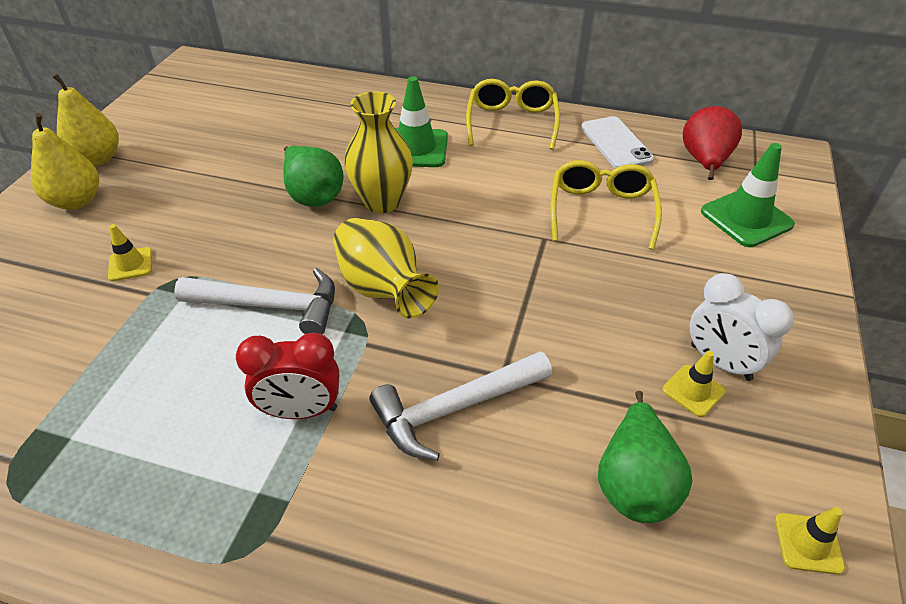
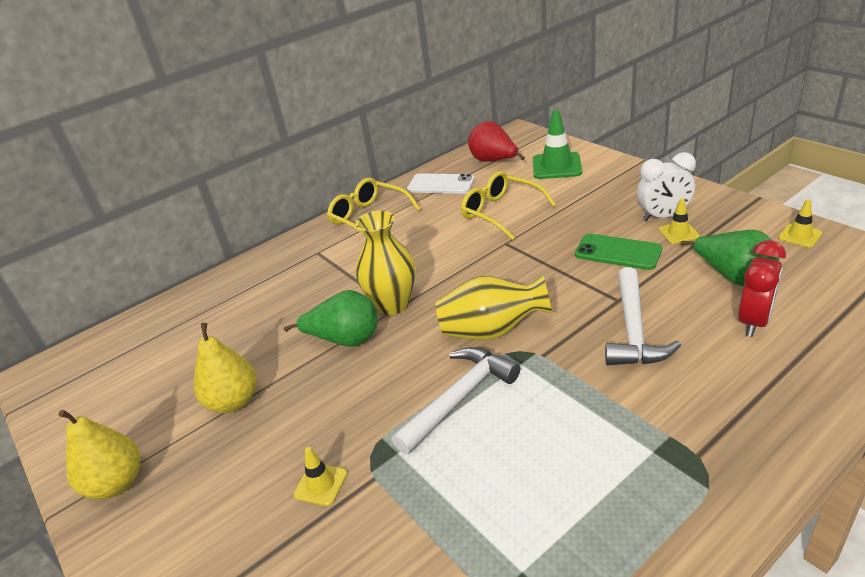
camera: 50 degrees left, 10 degrees down
(76, 201) = (172, 514): yellow pear -> yellow pear (233, 402)
(301, 411) = (587, 407): red clock -> red clock (754, 321)
(416, 148) = (347, 270): green traffic cone -> none
(600, 342) = (618, 252): none -> green phone

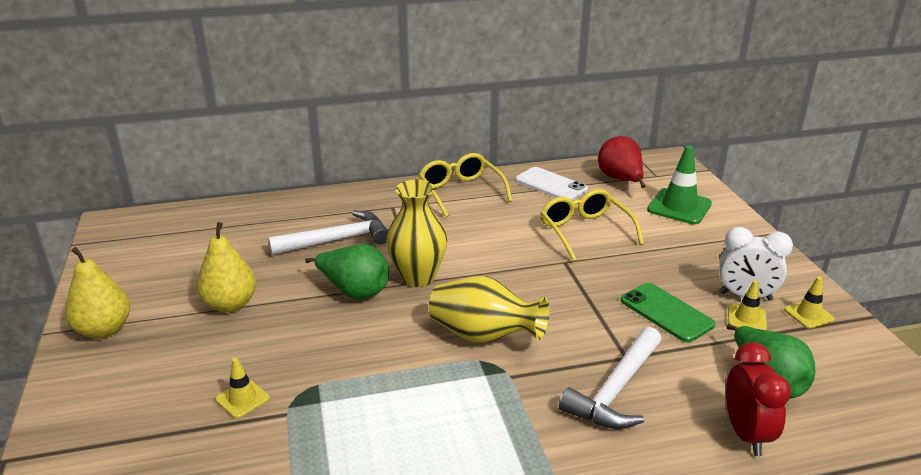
camera: 20 degrees right, 5 degrees down
(459, 398) = (407, 381): white hammer -> white hammer (337, 240)
(754, 321) = (746, 434): red clock -> red clock turned 60 degrees counterclockwise
(799, 236) = (880, 372): yellow traffic cone -> yellow traffic cone (808, 314)

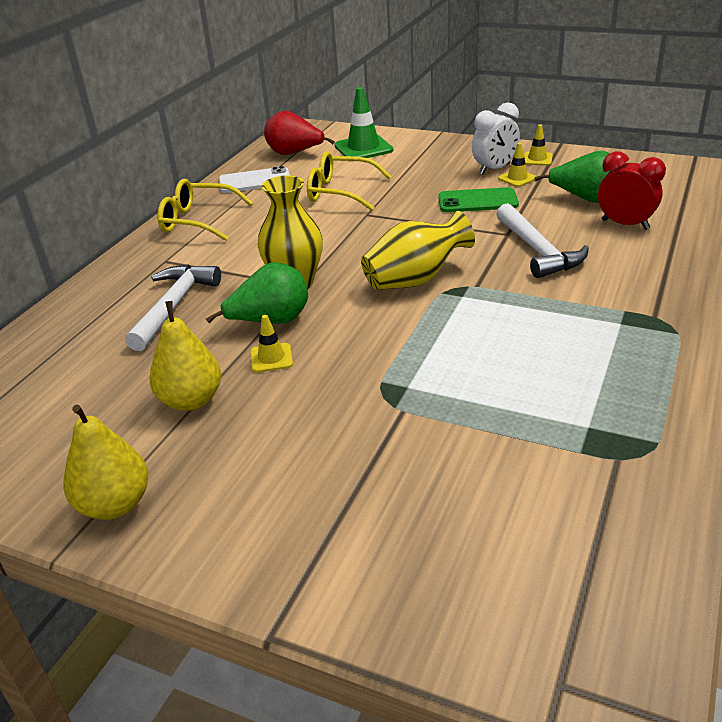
camera: 50 degrees left, 5 degrees up
(242, 399) = (354, 431): yellow traffic cone -> yellow traffic cone (271, 358)

